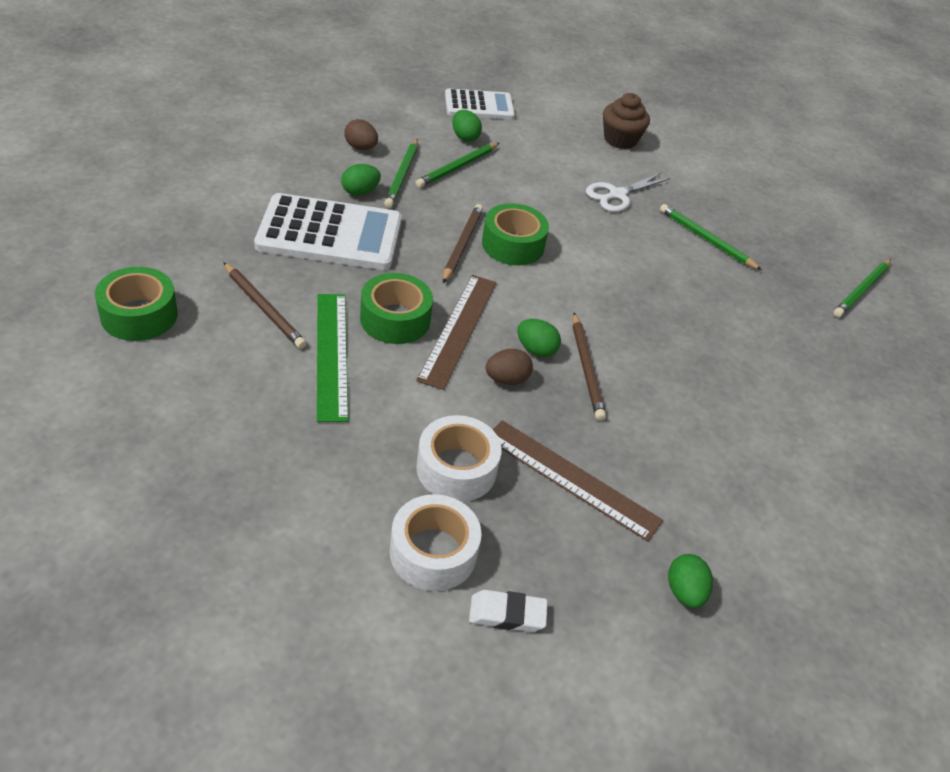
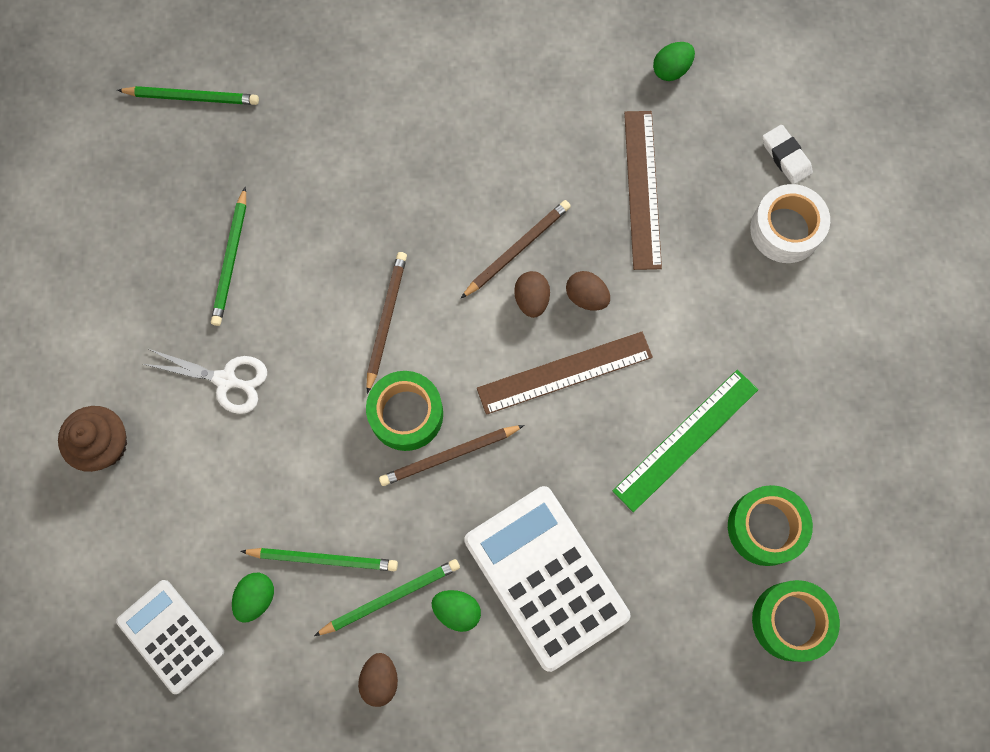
camera: 120 degrees left, 30 degrees up
(264, 308) = (688, 538): brown pencil -> brown pencil (385, 320)
(395, 319) = (601, 429): green tape -> green tape (765, 527)
(456, 469) = (706, 266): white tape -> none
(536, 350) = (531, 299): green egg -> brown egg

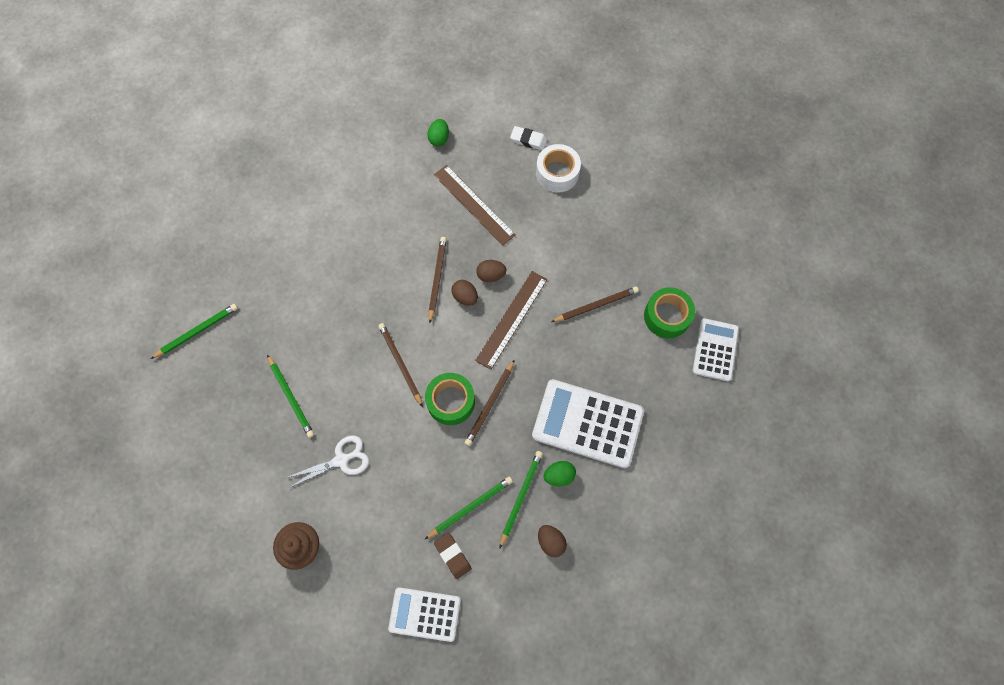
camera: 40 degrees left, 5 degrees down
(256, 597) = (453, 556): green egg -> brown eraser
(685, 439) = (596, 305): green ruler -> brown pencil
(790, 621) = (715, 350): green tape -> white calculator

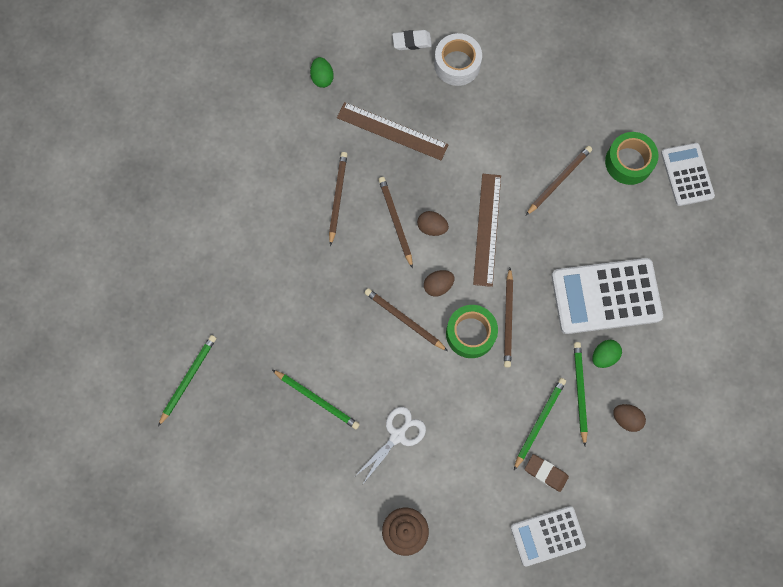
camera: 25 degrees left, 5 degrees up
(399, 238) = (337, 197): none -> brown pencil
(491, 275) = (445, 195): brown egg -> brown egg (438, 286)

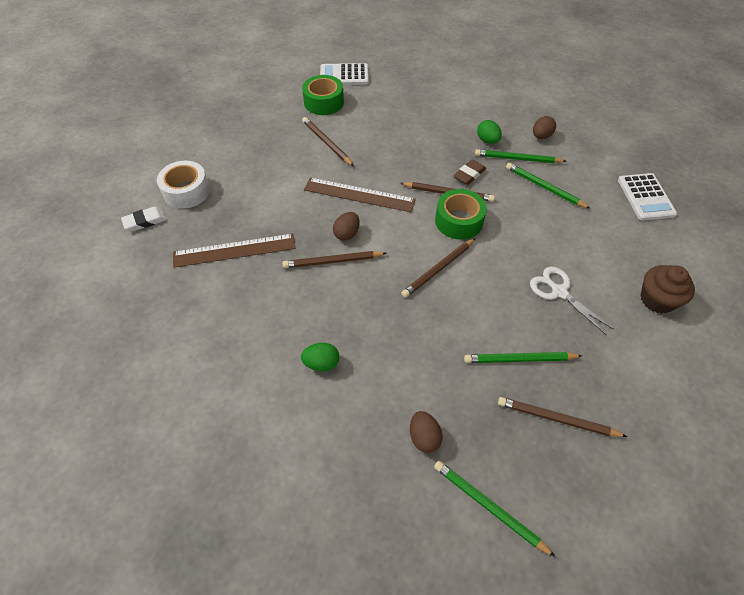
camera: 80 degrees left, 20 degrees down
(317, 399) = (519, 359): green pencil -> green pencil turned 135 degrees counterclockwise
(322, 78) = (146, 303): green egg -> green egg (321, 363)
(337, 197) = (292, 308): brown pencil -> brown pencil (557, 419)
(392, 131) = (234, 250): brown ruler -> brown ruler turned 45 degrees clockwise
(412, 42) = (145, 221): white eraser -> white eraser turned 60 degrees clockwise
(438, 286) = (407, 238): brown egg -> brown egg (424, 437)
(546, 473) = (590, 190): brown eraser -> brown eraser (469, 174)
(606, 296) = (436, 132): white calculator -> none

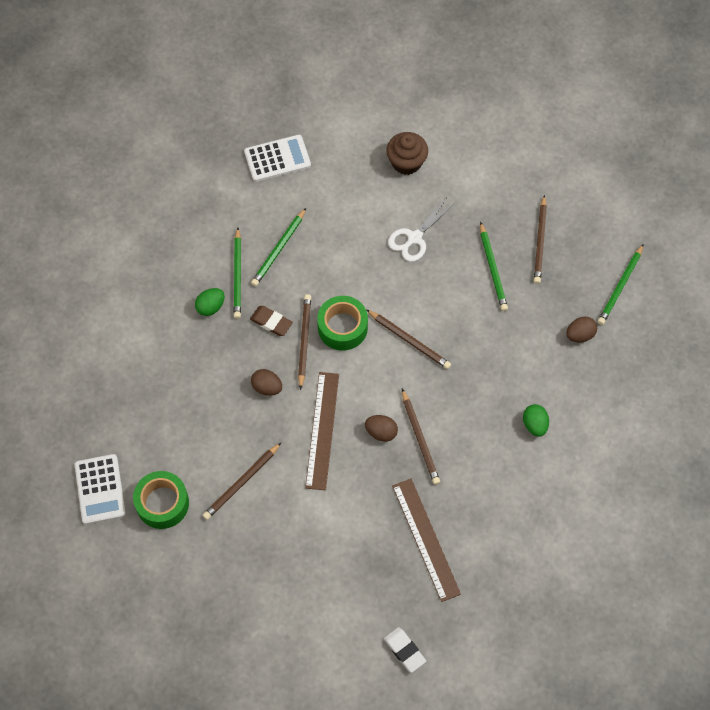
camera: 100 degrees left, 10 degrees up
(186, 191) = (351, 621): white tape -> none
(541, 136) = (195, 252): brown egg -> brown egg (267, 387)

